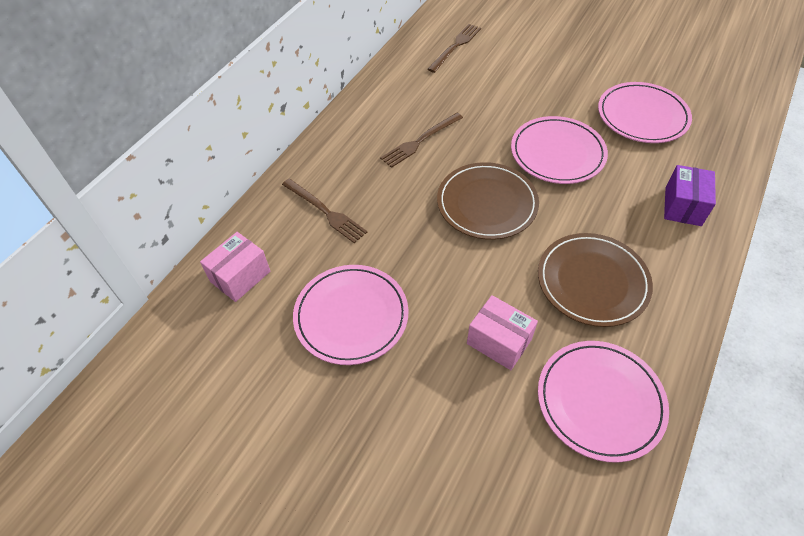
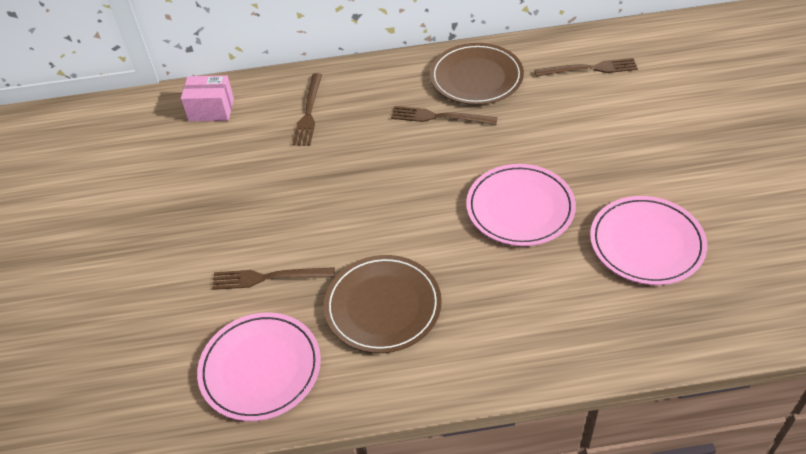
camera: 55 degrees right, 5 degrees down
(351, 316) = (224, 184): pink plate -> none
(487, 203) = (408, 195): brown plate -> brown plate (476, 77)
(499, 342) = (268, 278): pink box -> brown fork
(683, 206) = (543, 331): purple box -> none

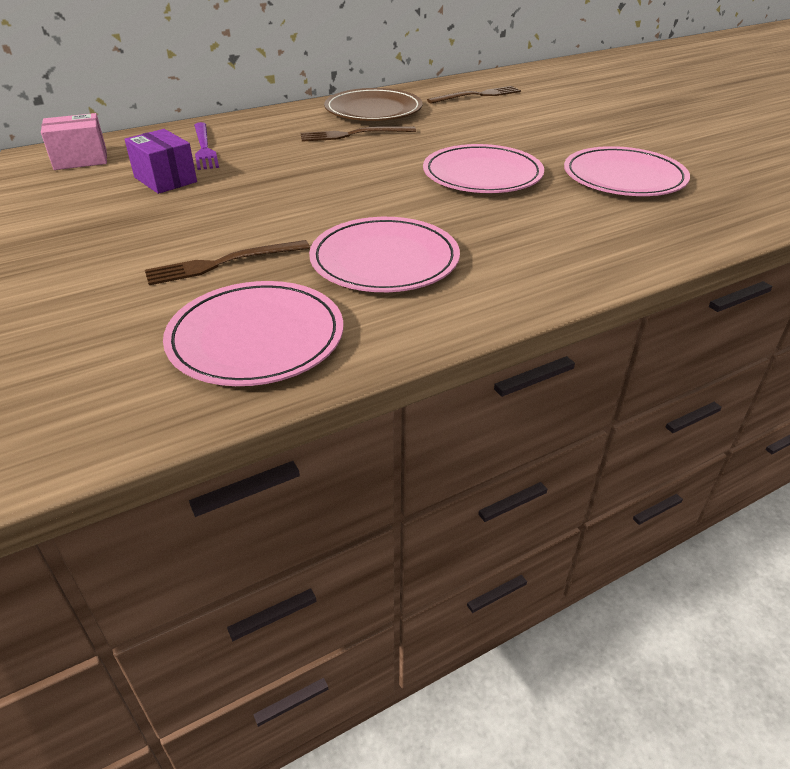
camera: 25 degrees left, 10 degrees down
(264, 154) = (165, 179): none -> purple box
(309, 112) = (204, 148): brown fork -> purple fork
(383, 306) = (384, 260): brown plate -> pink plate

